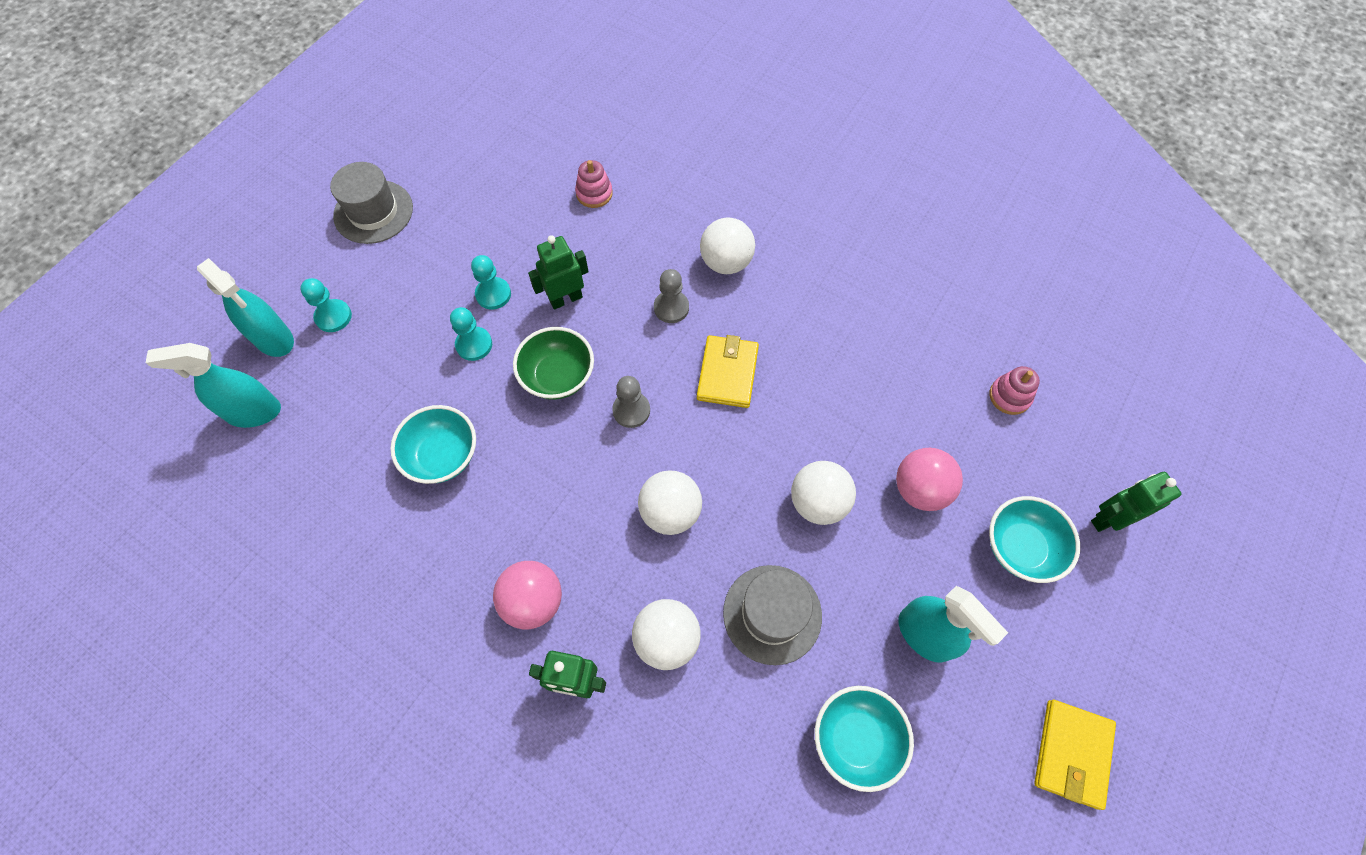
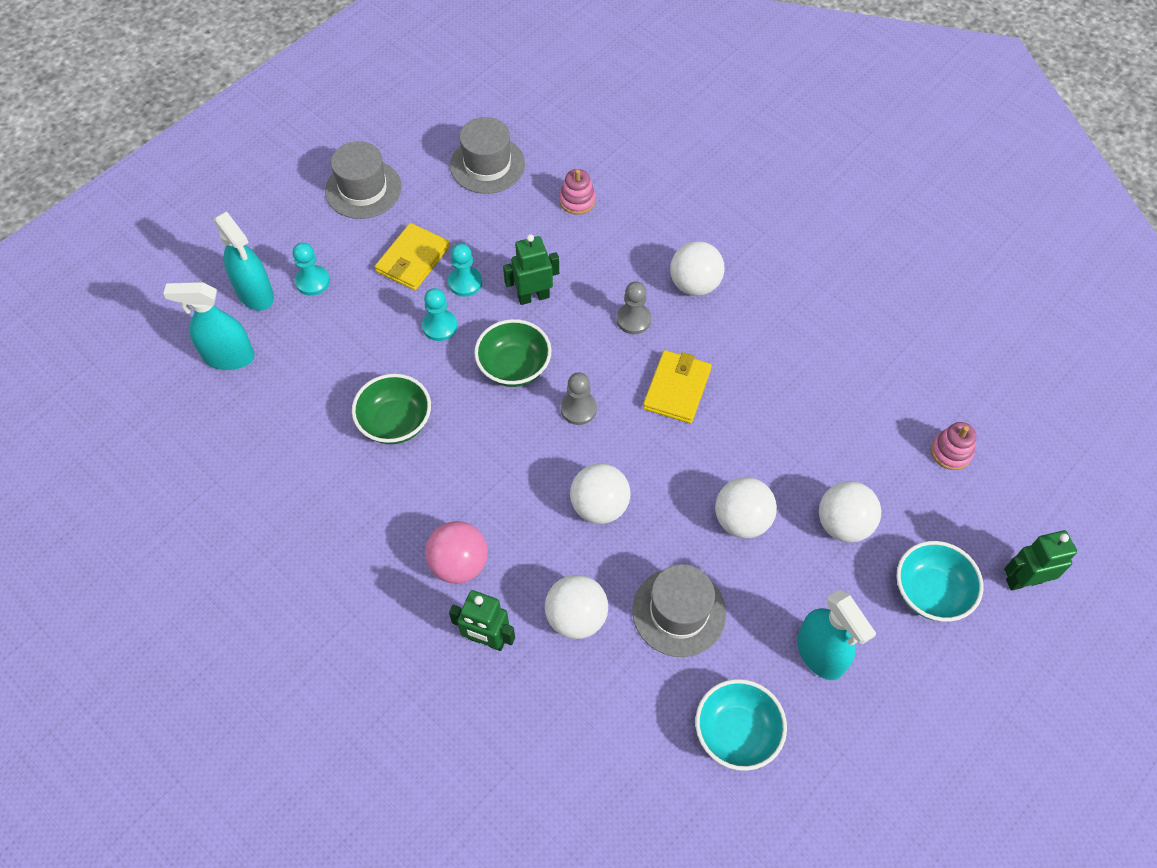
camera: 10 degrees right, 5 degrees down
(442, 455) = (395, 422): turquoise bowl -> green bowl
(497, 169) = (487, 165): none -> grey hat
(920, 489) = (843, 524): pink ball -> white ball
(1071, 753) = (939, 781): yellow wallet -> yellow wallet (413, 259)

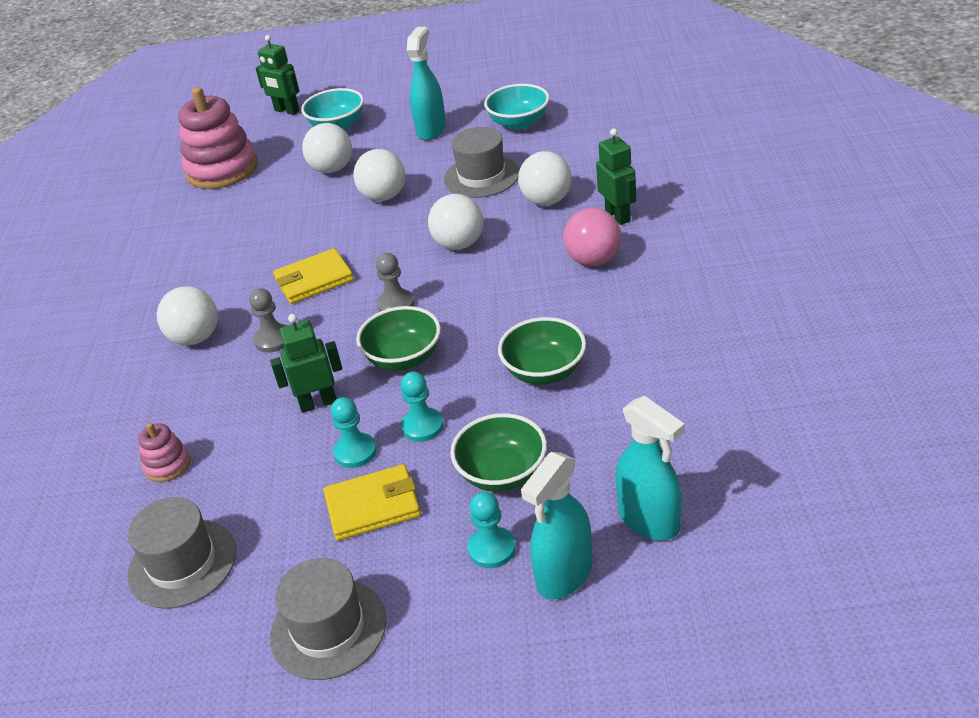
camera: 130 degrees left, 20 degrees down
(255, 294) = (564, 575): turquoise spray bottle -> turquoise spray bottle turned 150 degrees counterclockwise
(351, 329) = (502, 473): none -> green bowl
(533, 297) = (318, 403): green robot -> green robot turned 135 degrees clockwise
(951, 452) = (222, 169): pink stacking toy -> pink stacking toy, size x2.15

